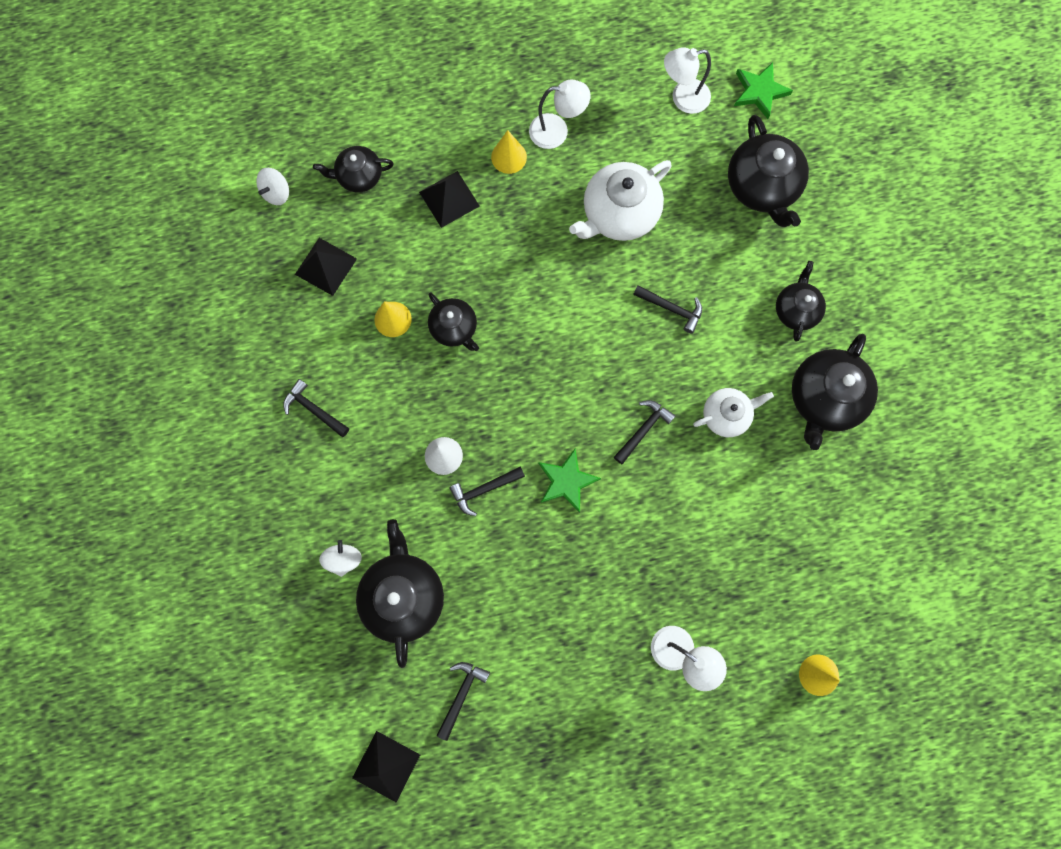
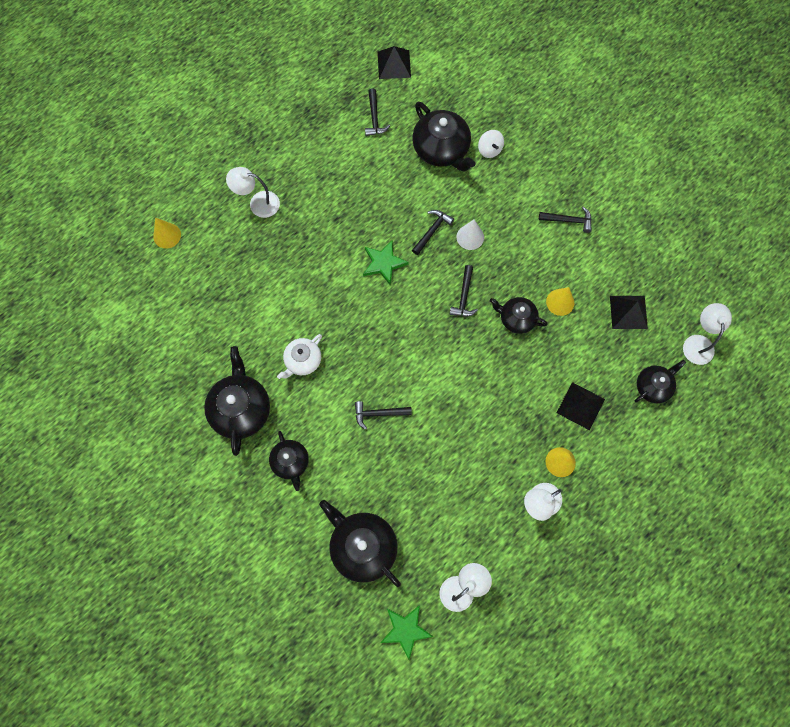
camera: 150 degrees right, 5 degrees down
(277, 193) = (698, 342): white spinning top -> white lamp
(619, 213) = (455, 463): white teapot -> none
(643, 430) = (352, 321): black hammer -> black hammer (464, 296)

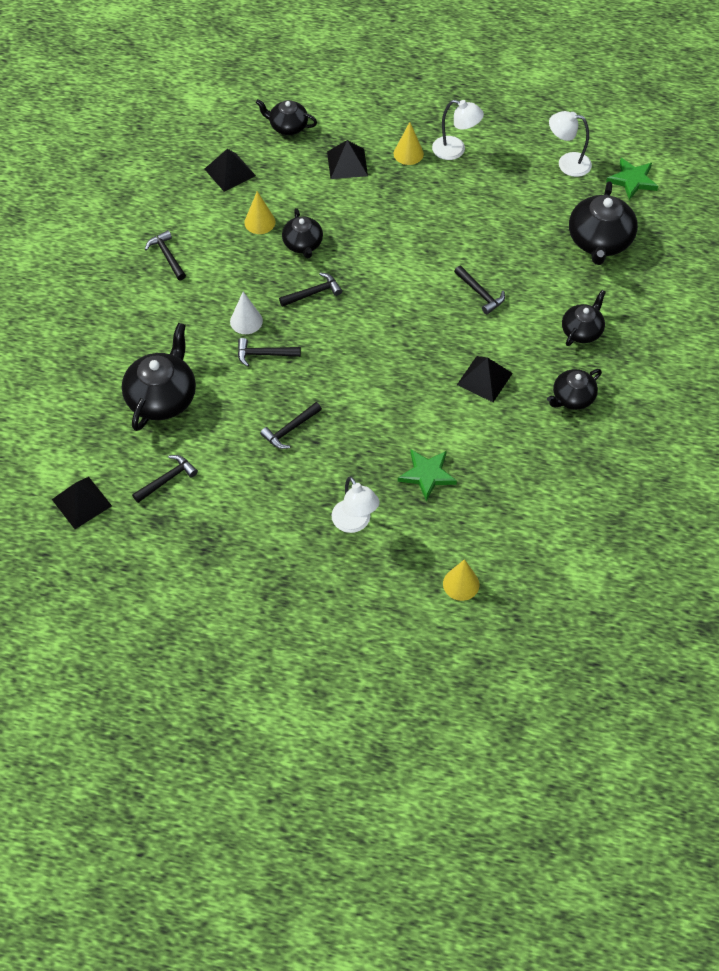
camera: 125 degrees left, 15 degrees down
(241, 409) = (572, 398): black teapot -> black teapot, size x0.60
(302, 361) = (484, 379): white teapot -> black pyramid
(357, 209) = (290, 429): none -> black hammer
(383, 263) = (331, 373): green star -> green star (427, 474)
(489, 149) = (131, 357): white spinning top -> none
(698, 342) = (221, 116): white lamp -> none

